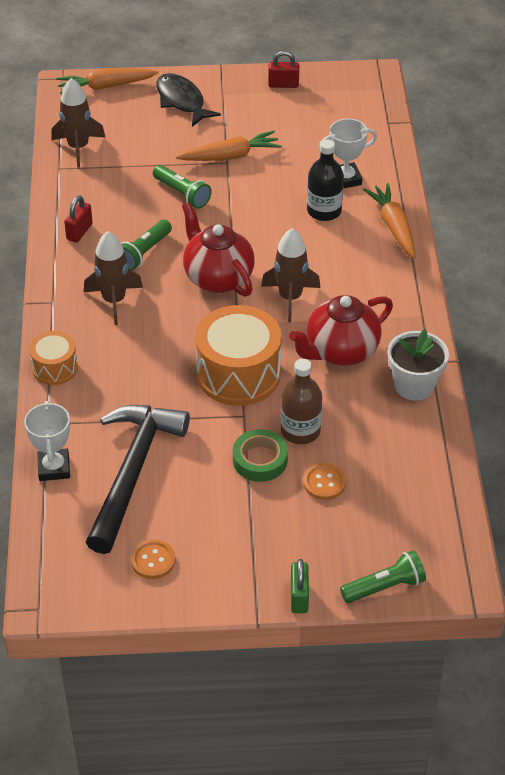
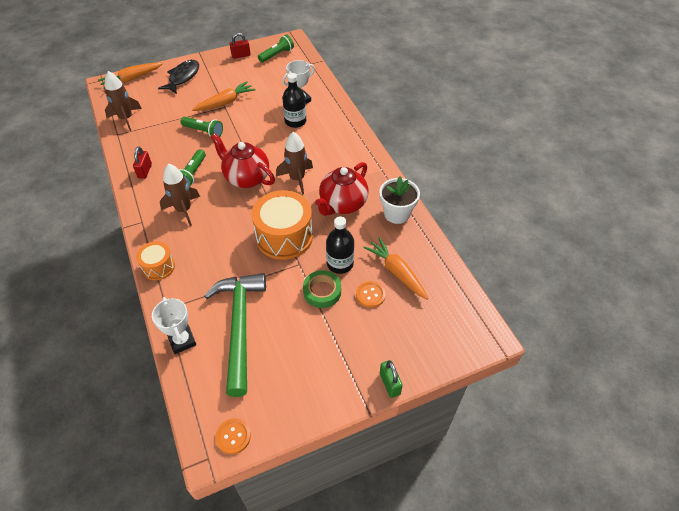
camera: 20 degrees left, 5 degrees up
(132, 472) = (239, 326): black hammer -> green hammer
(153, 560) = (278, 389): orange button -> orange button (233, 436)
(182, 101) = (183, 77): black fish -> black fish turned 75 degrees clockwise
(300, 431) = (340, 264): brown bottle -> black bottle
(384, 587) = (441, 357): green flashlight -> green flashlight (277, 55)
(393, 227) = (340, 121): orange carrot -> orange carrot (396, 272)

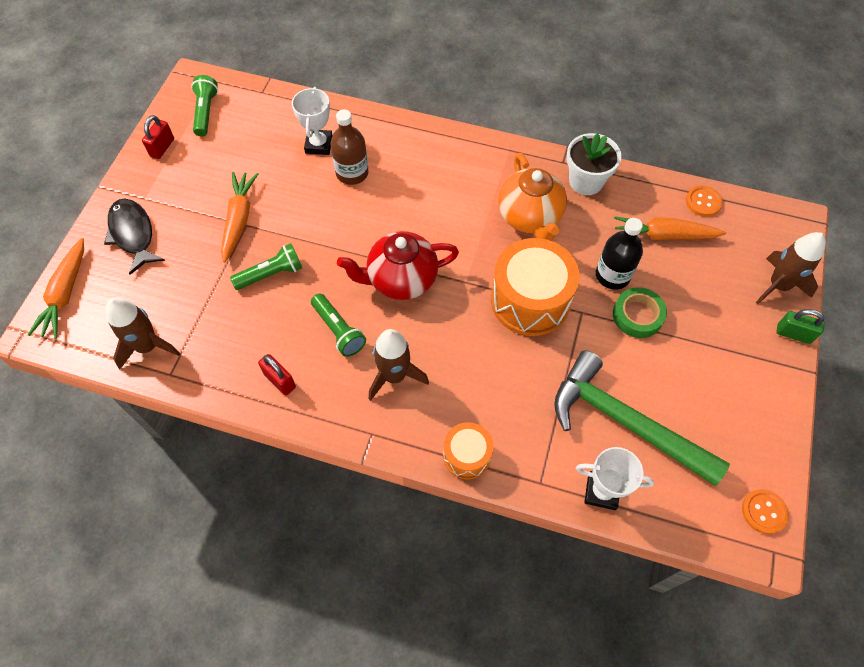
camera: 50 degrees left, 10 degrees up
(295, 121) = (352, 173): black bottle -> brown bottle
(297, 179) = (450, 232): brown rocket -> brown rocket (778, 285)
(342, 204) = (530, 217): red teapot -> orange teapot
(370, 295) = (675, 277): orange button -> orange button (703, 202)

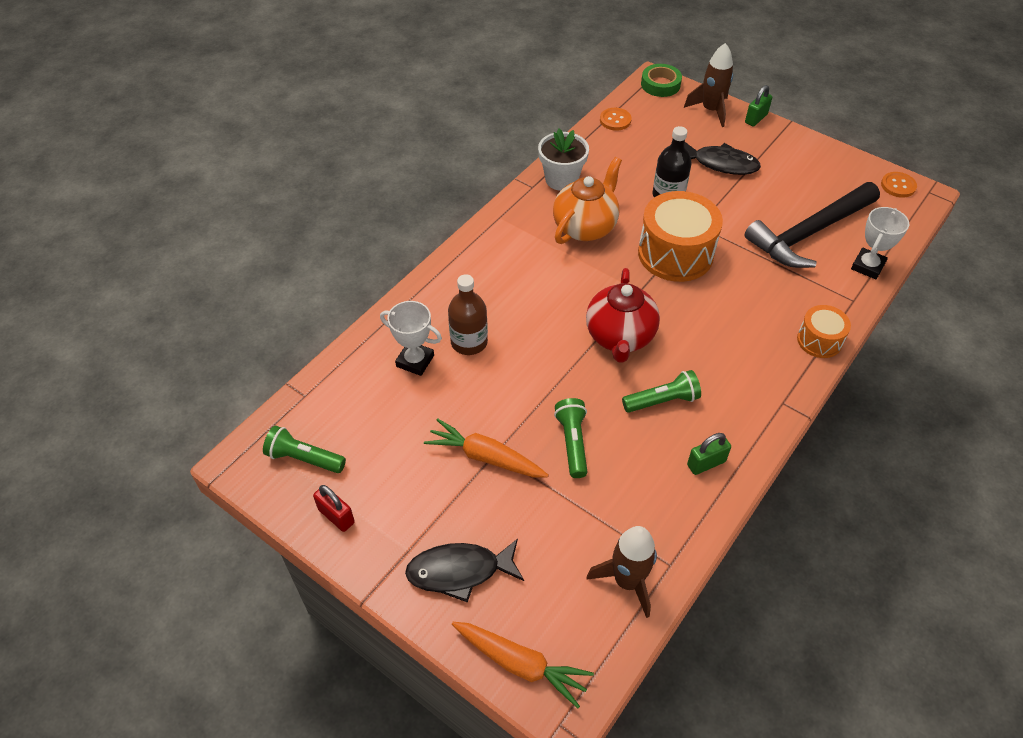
camera: 70 degrees left, 10 degrees down
(280, 380) = (706, 463): red padlock -> green padlock
(394, 376) = (726, 370): brown rocket -> none
(530, 217) = (585, 227): orange teapot -> orange teapot turned 60 degrees counterclockwise
(624, 422) = (809, 233): green hammer -> black hammer
(637, 315) = (713, 194): green tape -> green tape (660, 84)
(663, 235) = (639, 153): orange carrot -> none
(691, 314) = (721, 164): none -> black fish

